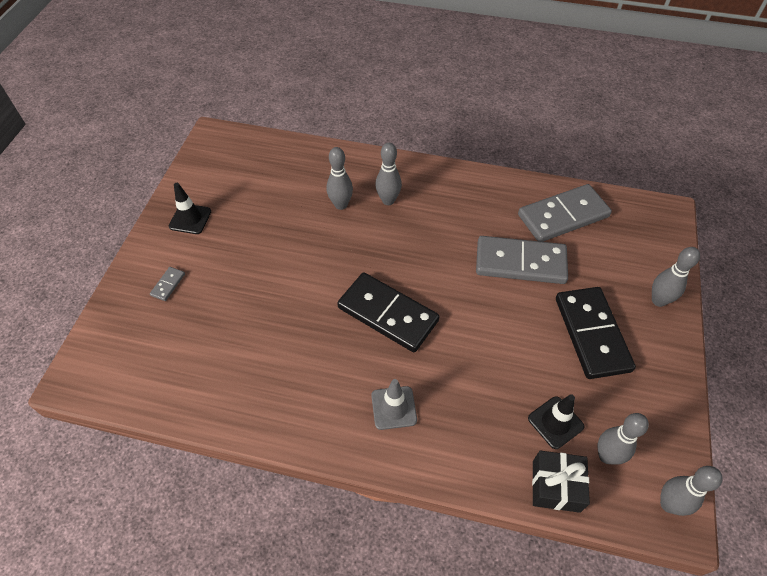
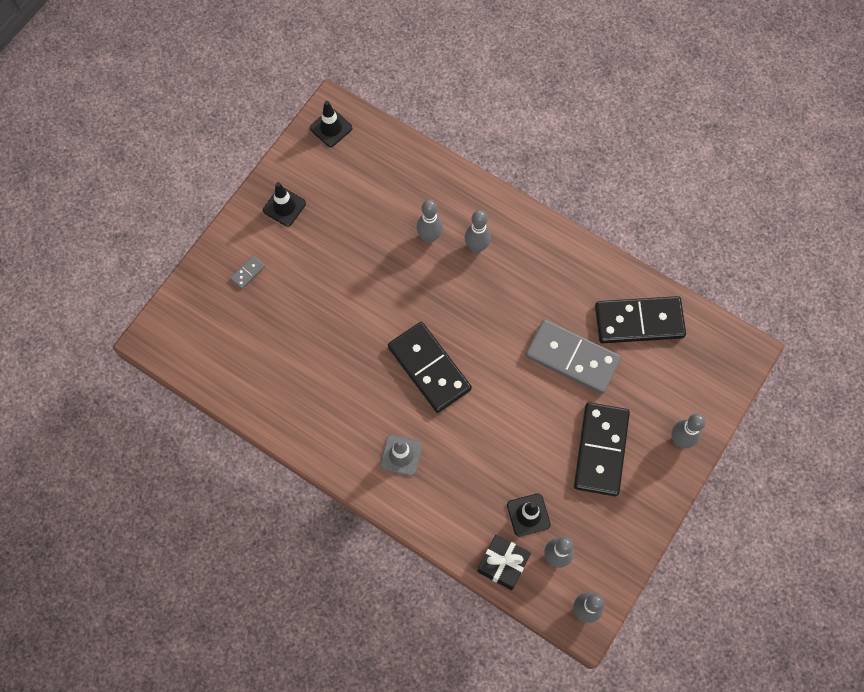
camera: 20 degrees right, 15 degrees up
(216, 148) = (331, 128): none -> black traffic cone
(563, 216) = (639, 321): grey domino -> black domino

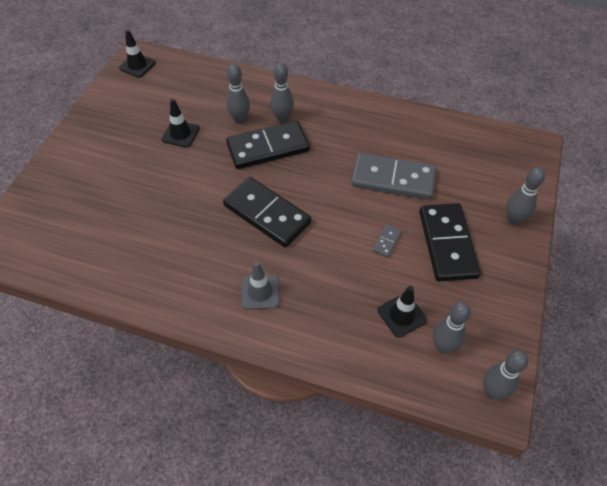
camera: 15 degrees left, 15 degrees down
(247, 273) = (79, 176): grey domino -> grey domino (386, 241)
(284, 207) = (106, 123): black traffic cone -> black traffic cone (180, 134)
(503, 564) = (393, 368): black gift -> none
(639, 321) = (438, 141): black domino -> black domino (268, 147)

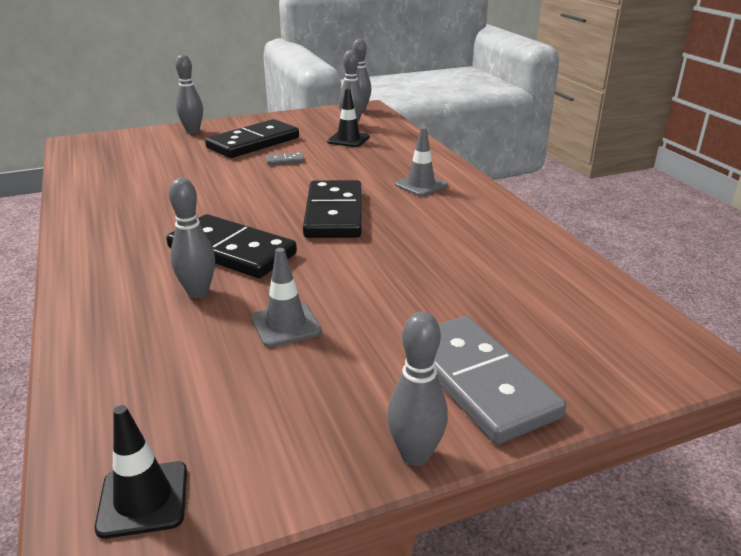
camera: 130 degrees left, 25 degrees down
(180, 134) = (286, 325): black traffic cone -> grey traffic cone
(282, 119) = (162, 263): grey bowling pin -> grey bowling pin (415, 455)
(393, 179) = (200, 178): grey domino -> grey domino (479, 381)

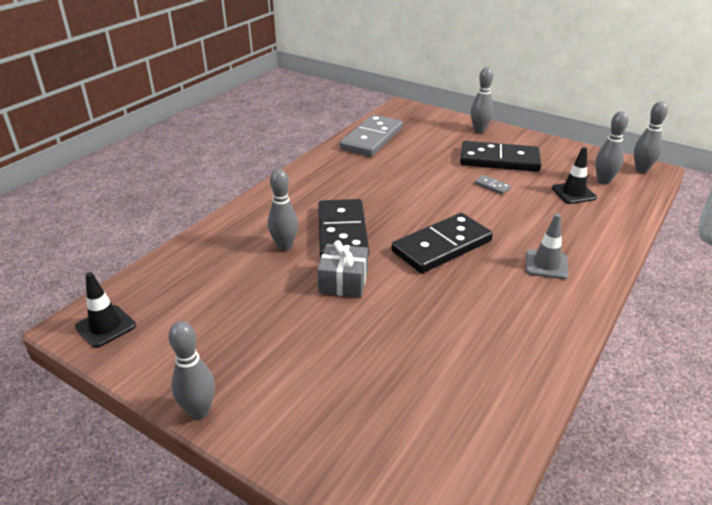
camera: 55 degrees right, 5 degrees up
(286, 325) = (282, 296): grey traffic cone -> none
(313, 280) = (343, 282): none -> grey gift
(479, 381) = (295, 412): grey domino -> grey domino (372, 139)

